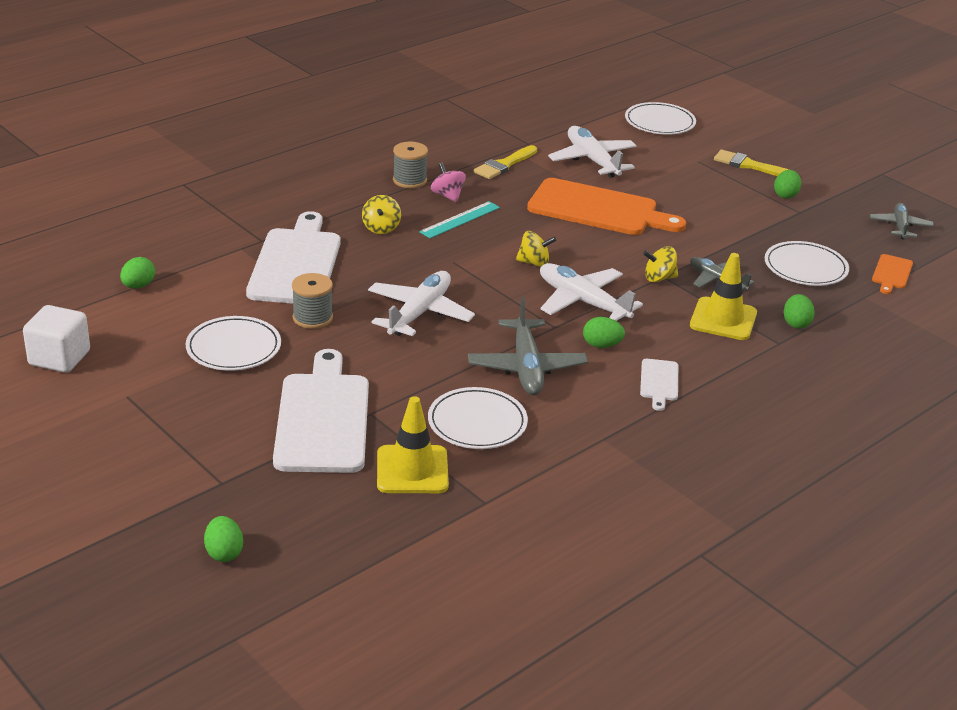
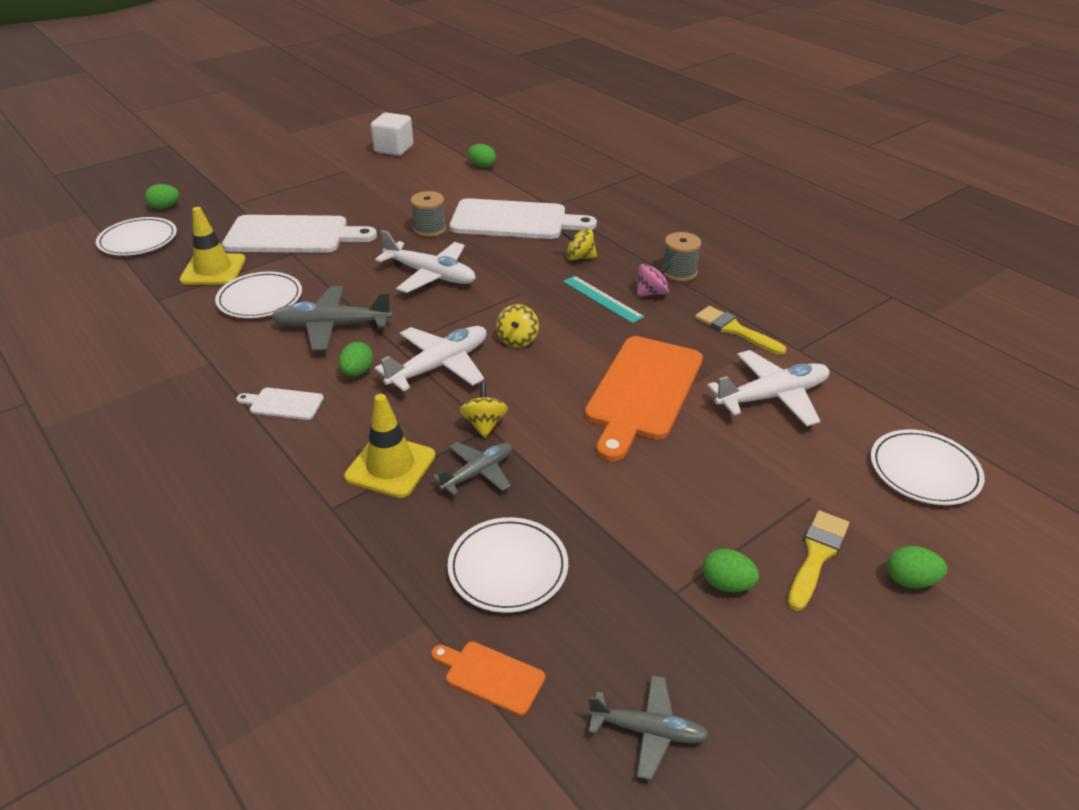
camera: 95 degrees right, 5 degrees up
(233, 348) = (393, 201): white plate -> white plate (138, 240)
(796, 323) = (370, 532): green egg -> green egg (910, 580)

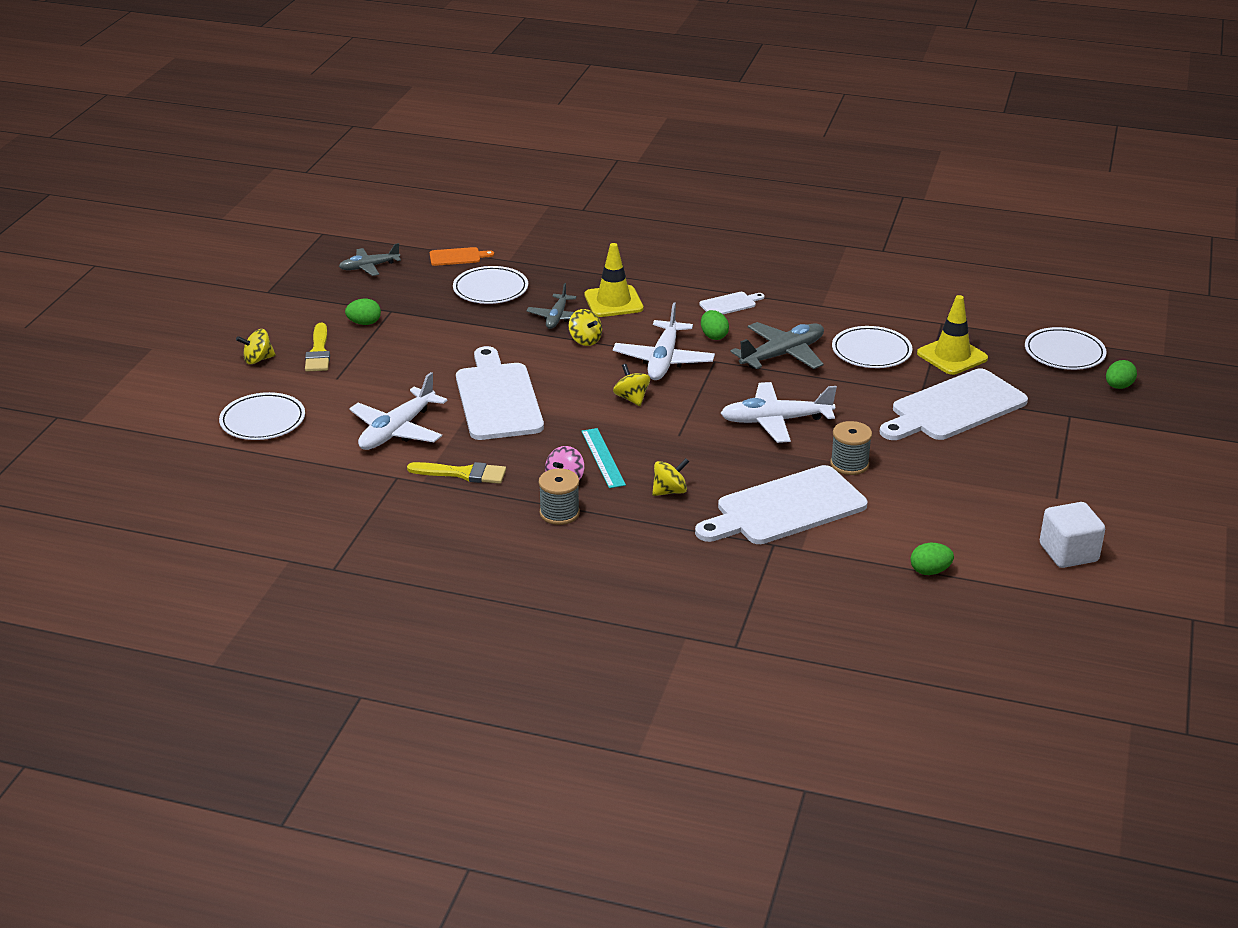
camera: 145 degrees right, 5 degrees down
(602, 299) = (603, 458): turquoise ruler -> turquoise ruler turned 60 degrees clockwise
(642, 391) = (498, 398): orange cutting board -> white cutting board
(910, 580) = (258, 360): green egg -> yellow spinning top

